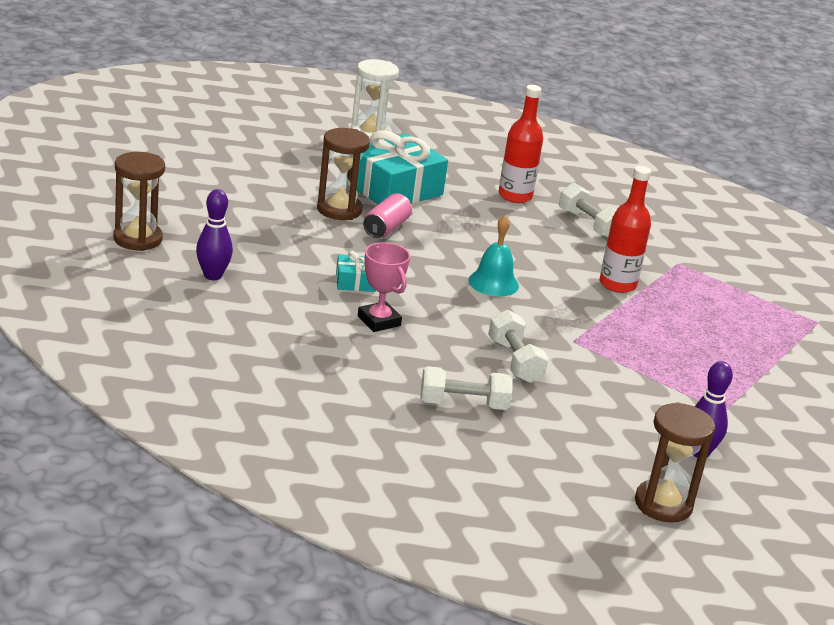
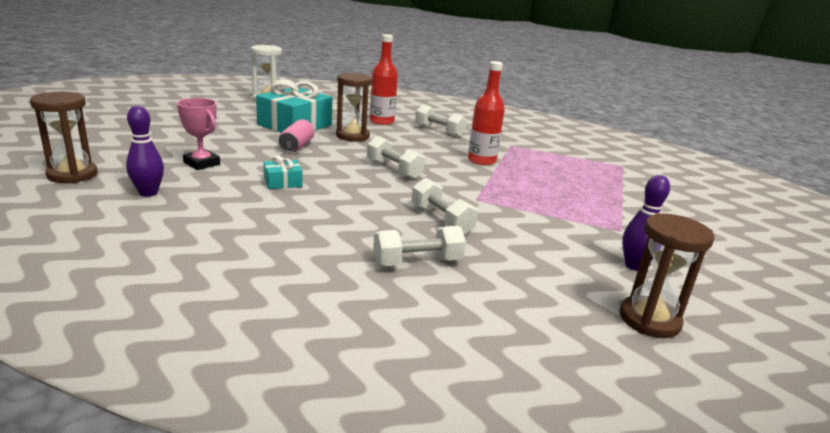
camera: 15 degrees left, 5 degrees down
(339, 210) = (256, 139): brown hourglass -> brown hourglass (352, 136)
(379, 321) = (313, 207): pink trophy -> pink trophy (202, 163)
(493, 283) = (394, 170): turquoise bell -> white dumbbell

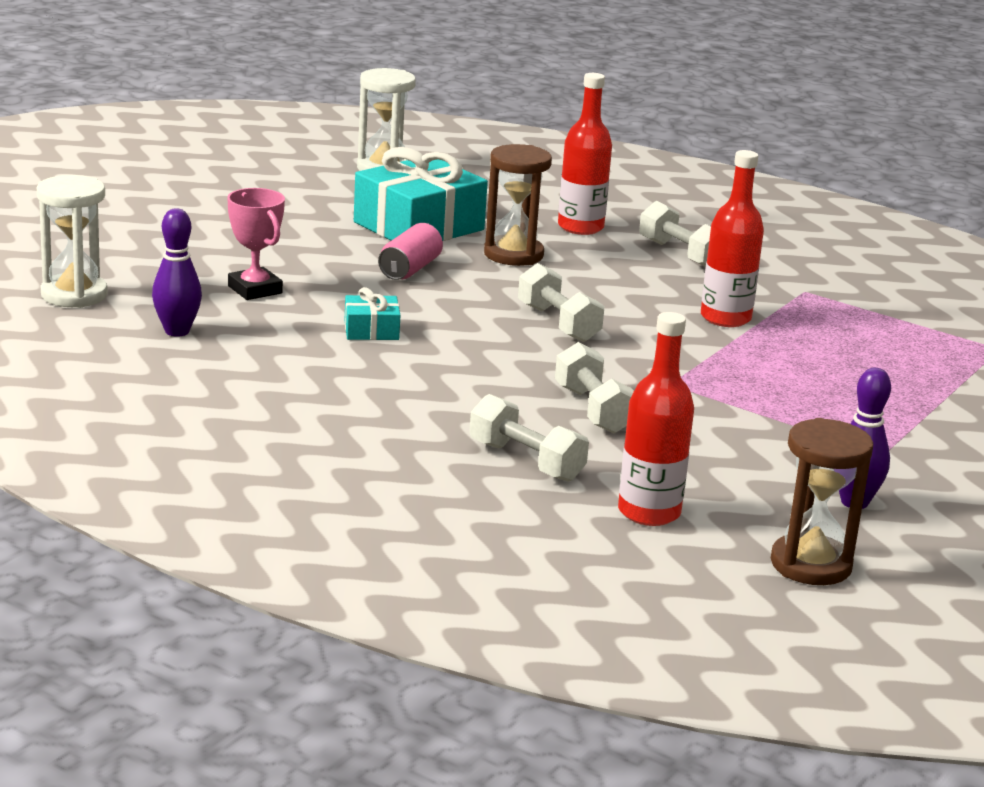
camera: 15 degrees right, 0 degrees up
(72, 175) = (74, 295): brown hourglass -> white hourglass
(417, 262) = (526, 461): white dumbbell -> white dumbbell turned 45 degrees clockwise
(519, 292) = (649, 512): none -> red bottle

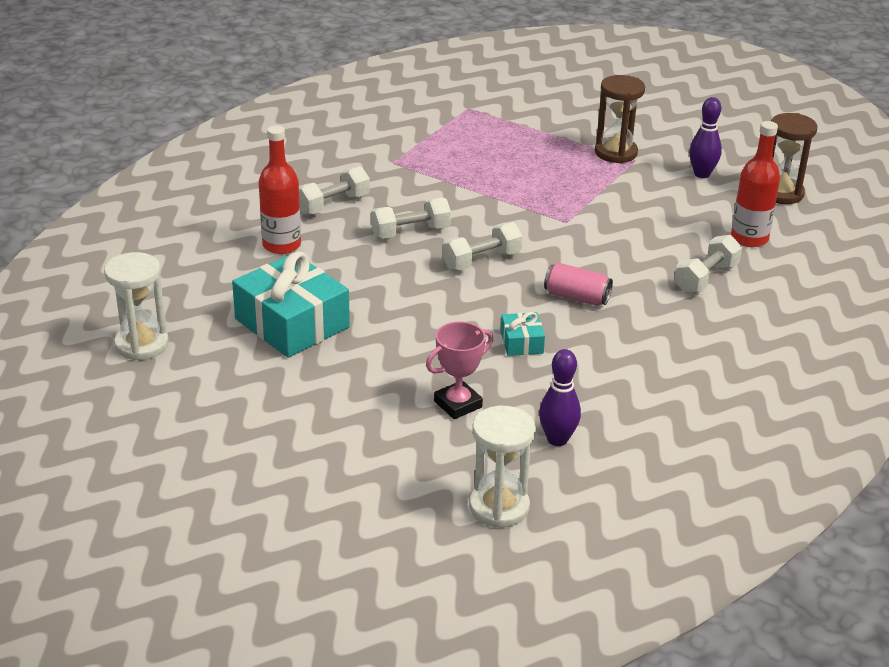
camera: 90 degrees left, 10 degrees up
(410, 269) = (392, 326): pink can -> pink can (577, 297)
(513, 255) = (349, 277): brown hourglass -> brown hourglass (616, 153)
(593, 410) = (620, 252): white dumbbell -> white dumbbell (410, 232)
(725, 318) = (450, 195): red bottle -> none

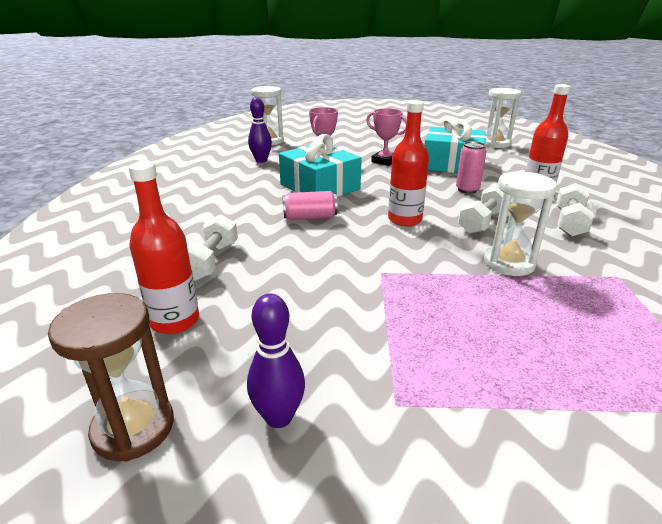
camera: 150 degrees right, 5 degrees down
(353, 274) = (467, 189): none -> pink can
(373, 365) = (384, 161): none -> pink trophy
(454, 195) = (508, 263): none -> white hourglass
(481, 261) = (404, 219): white dumbbell -> red bottle
(521, 342) = (320, 187): turquoise gift -> turquoise gift, size x2.16
(616, 153) = (435, 407): brown hourglass -> none

